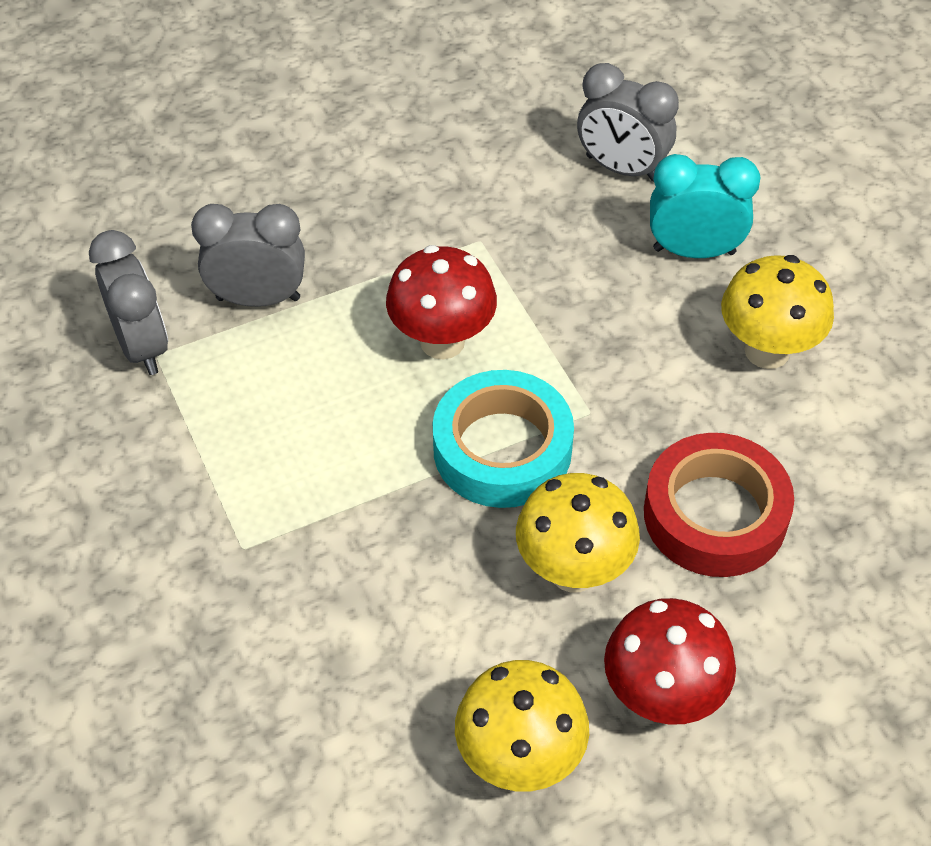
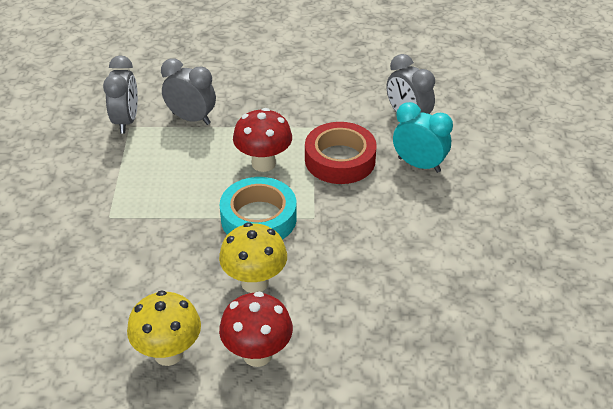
camera: 25 degrees right, 10 degrees down
(715, 514) = (344, 284): red tape -> red tape (340, 160)
(767, 351) = (425, 221): yellow mushroom -> none

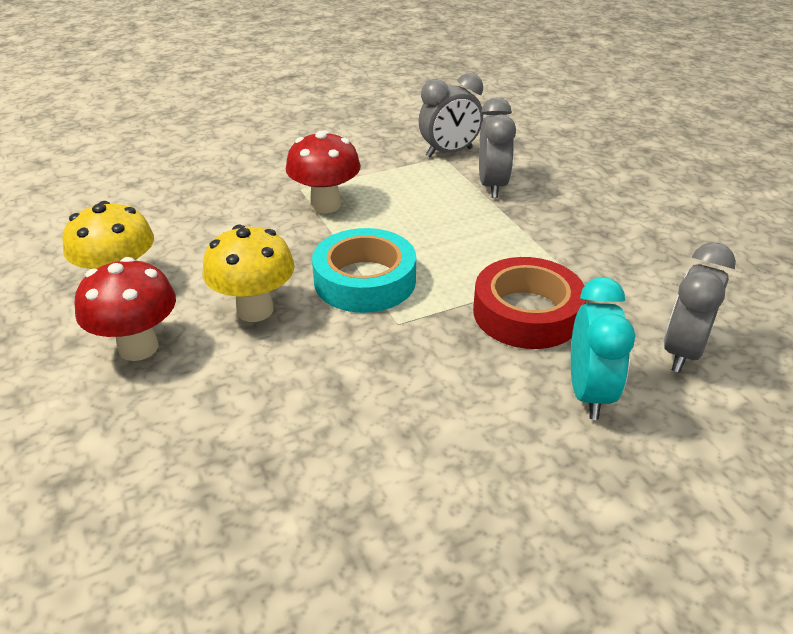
camera: 65 degrees right, 5 degrees down
(263, 163) = (463, 255): red mushroom -> red mushroom (325, 205)

